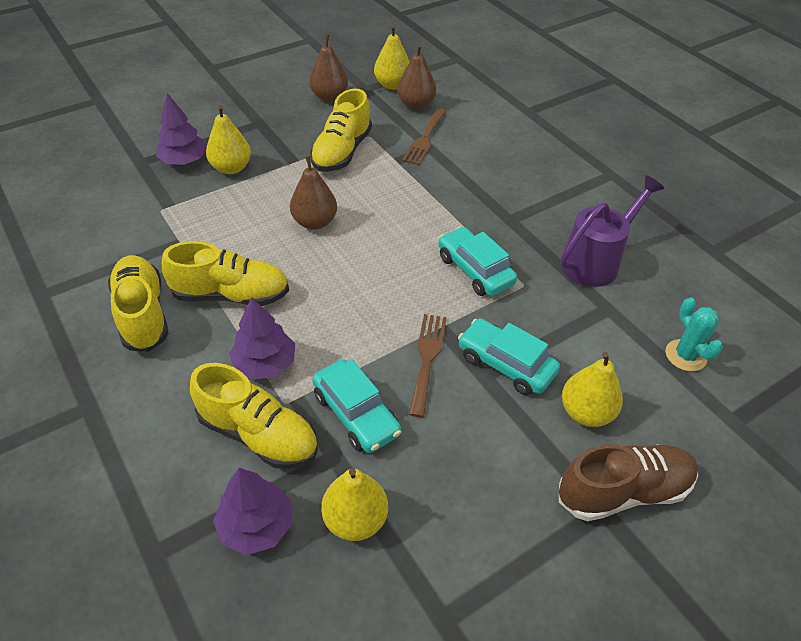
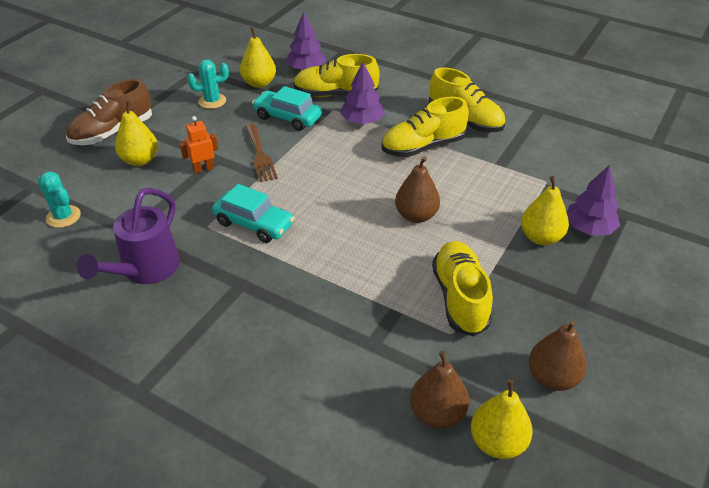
camera: 155 degrees right, 5 degrees down
(424, 139) = (386, 355): brown fork -> none
(450, 503) = (212, 101): none -> turquoise cactus
(506, 364) = (203, 169): turquoise car -> orange robot

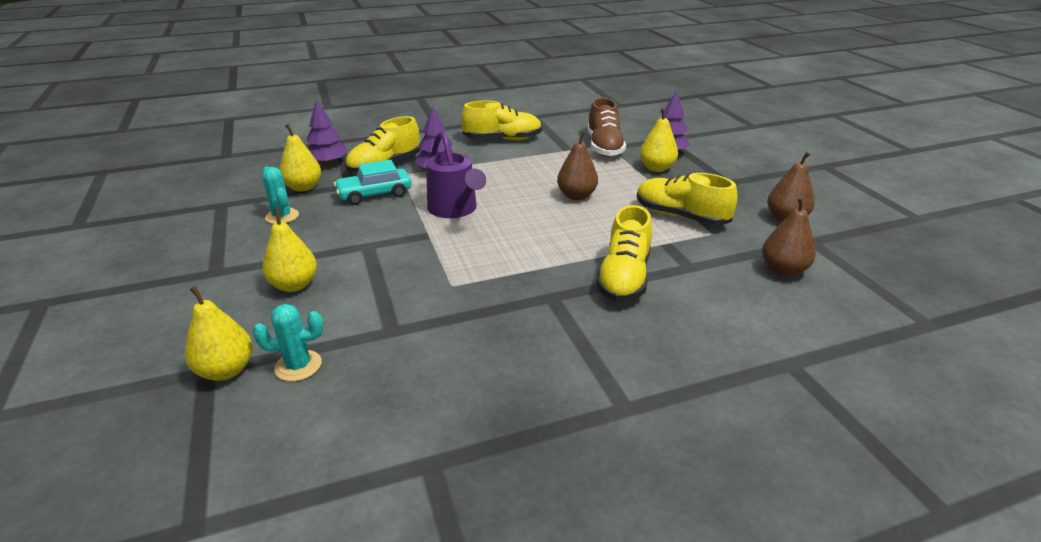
camera: 50 degrees left, 10 degrees down
(112, 132) = (217, 284): brown shoe -> brown shoe (604, 147)
(145, 270) = (462, 342): purple watering can -> purple watering can (455, 210)
(203, 169) = (370, 257): orange robot -> none
(212, 101) = (282, 216): turquoise cactus -> turquoise cactus turned 60 degrees counterclockwise
(254, 224) = (485, 261): turquoise car -> none
(260, 155) = (401, 224): brown fork -> none
(423, 147) = (506, 163): yellow shoe -> yellow shoe (624, 278)
(497, 442) = (827, 260): yellow pear -> yellow pear (226, 370)

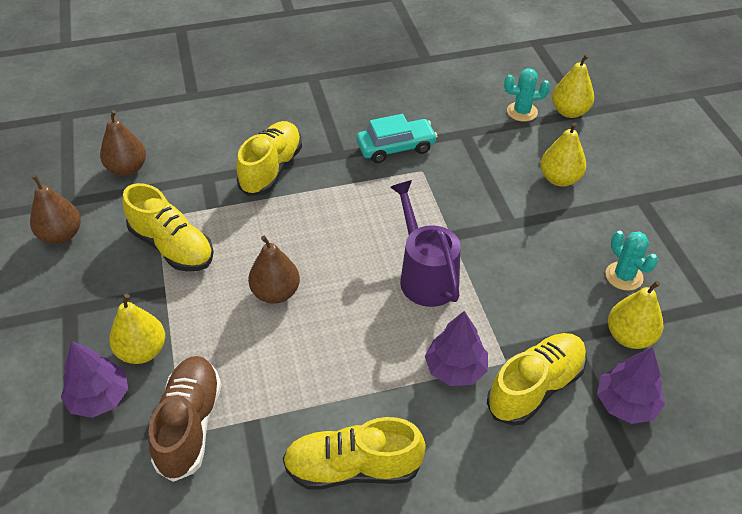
camera: 175 degrees left, 15 degrees up
(374, 194) = (529, 314): turquoise car -> turquoise car (396, 147)

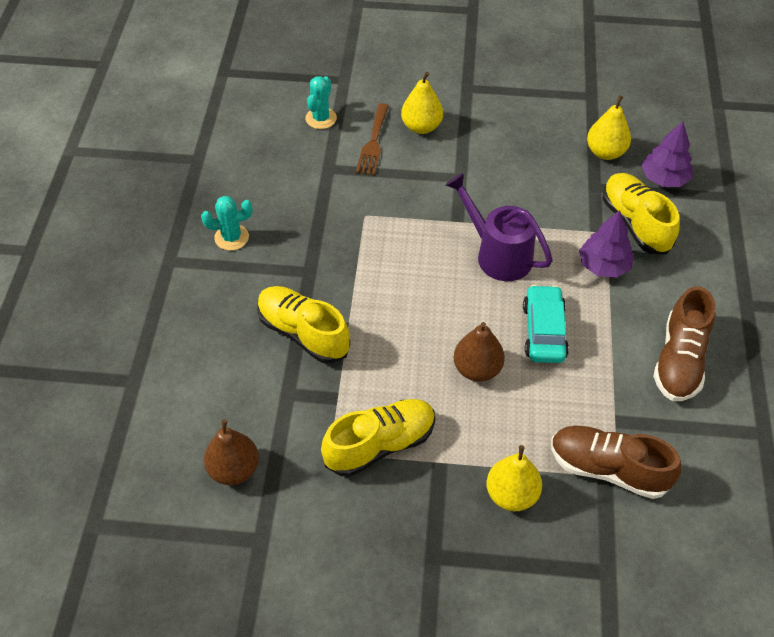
camera: 70 degrees left, 5 degrees up
(61, 235) = (316, 552): brown pear -> none
(99, 398) = (557, 540): purple tree -> none
(352, 468) = (679, 360): yellow shoe -> brown shoe
(396, 147) = (322, 224): turquoise car -> turquoise car (544, 331)
(425, 275) = (497, 254): purple watering can -> purple watering can turned 45 degrees clockwise
(515, 152) = (373, 143): none -> brown fork
(569, 112) = (338, 88): yellow pear -> none
(624, 276) = (546, 131): turquoise cactus -> turquoise cactus (231, 237)

